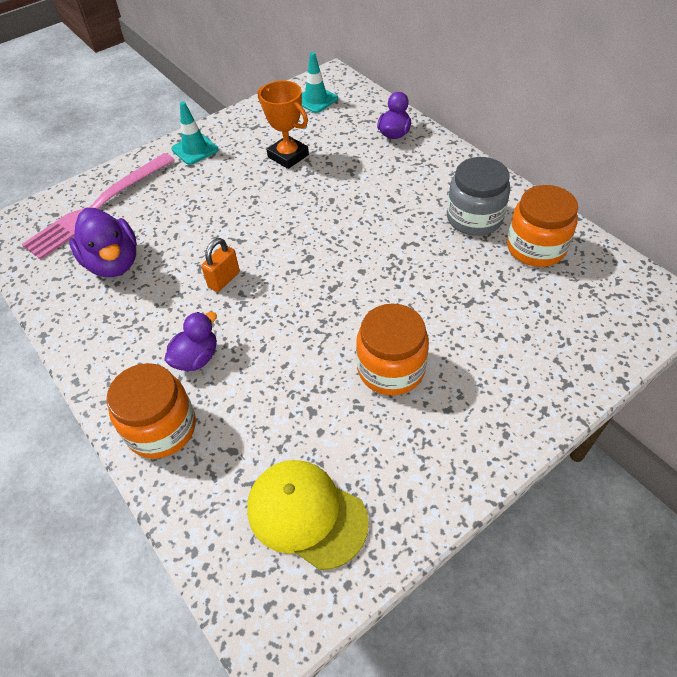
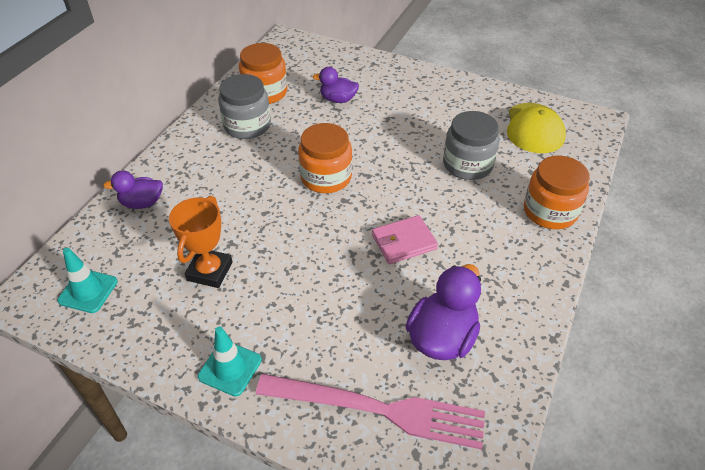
camera: 120 degrees left, 5 degrees down
(196, 358) = (486, 221): purple duck -> purple duck (338, 99)
(224, 280) = (404, 242): orange padlock -> pink wallet
(289, 387) = (467, 164): none -> grey jar
(391, 369) = (416, 126): orange jar -> orange jar (326, 177)

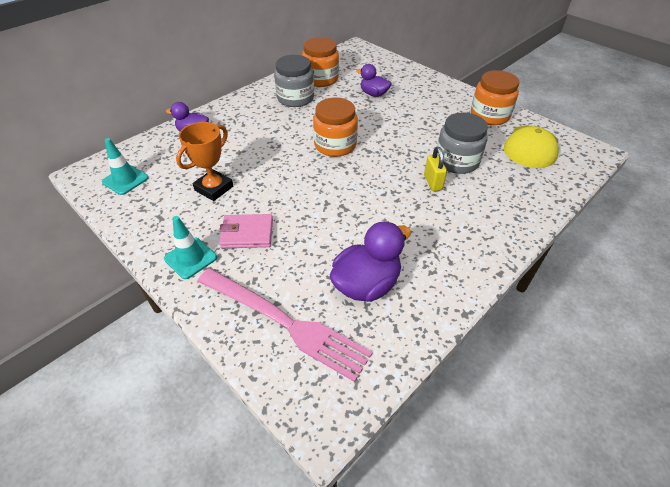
camera: 20 degrees right, 0 degrees up
(404, 242) = (372, 205): pink wallet -> pink wallet (247, 233)
(454, 197) = (433, 182): none -> yellow padlock
(550, 211) = (513, 213): orange jar -> orange jar (489, 115)

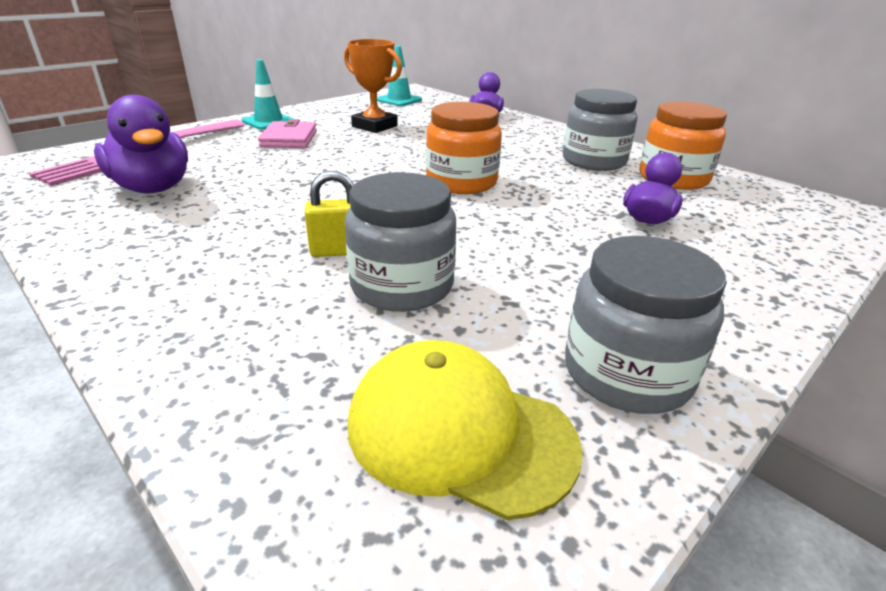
camera: 90 degrees right, 15 degrees down
(489, 115) = (627, 373): orange jar -> grey jar

